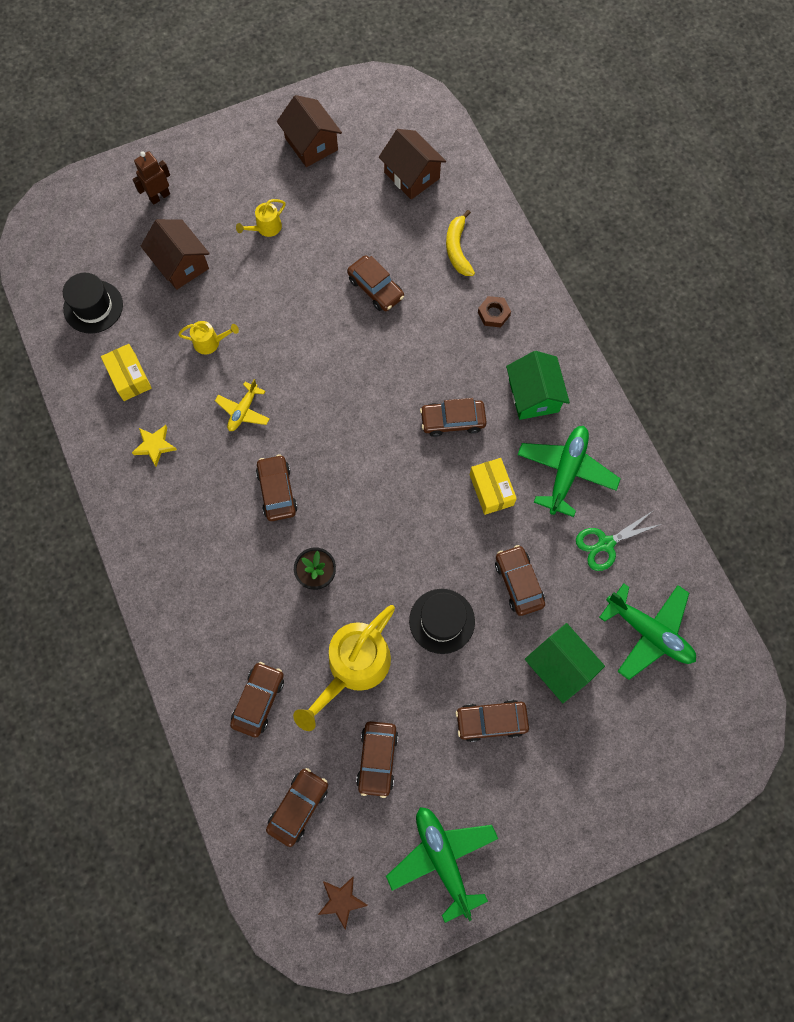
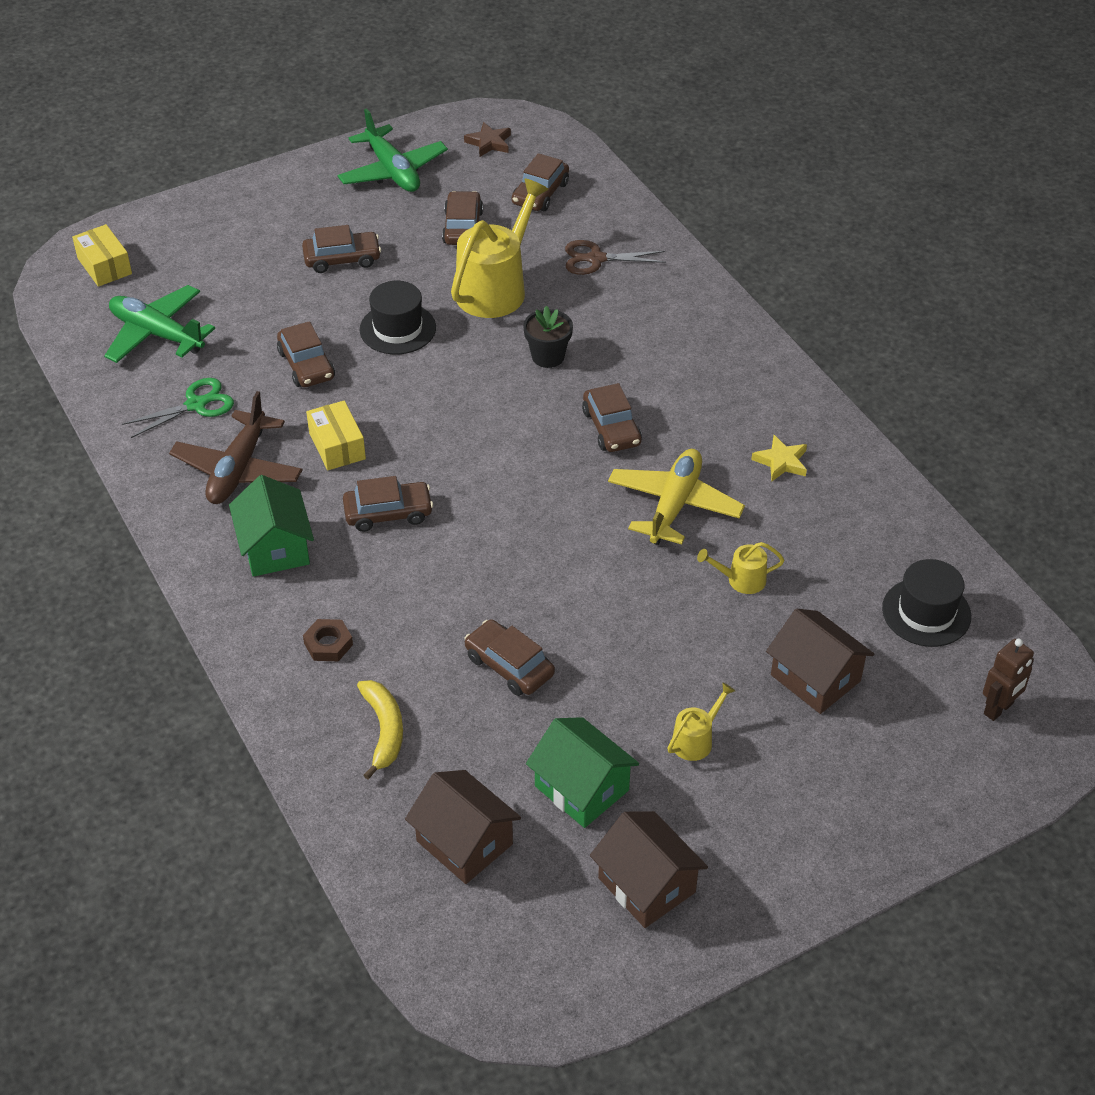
camera: 175 degrees right, 25 degrees down
(129, 377) = (841, 532): yellow box -> yellow box (104, 266)
(159, 196) = (882, 776): brown robot -> brown robot (999, 709)
(243, 411) = (674, 505): yellow plane -> yellow plane, size x1.73
(258, 700) = (596, 259): brown car -> brown scissors
(559, 666) = (264, 302): green house -> green house (581, 788)
(566, 472) = (238, 469): green plane -> brown plane

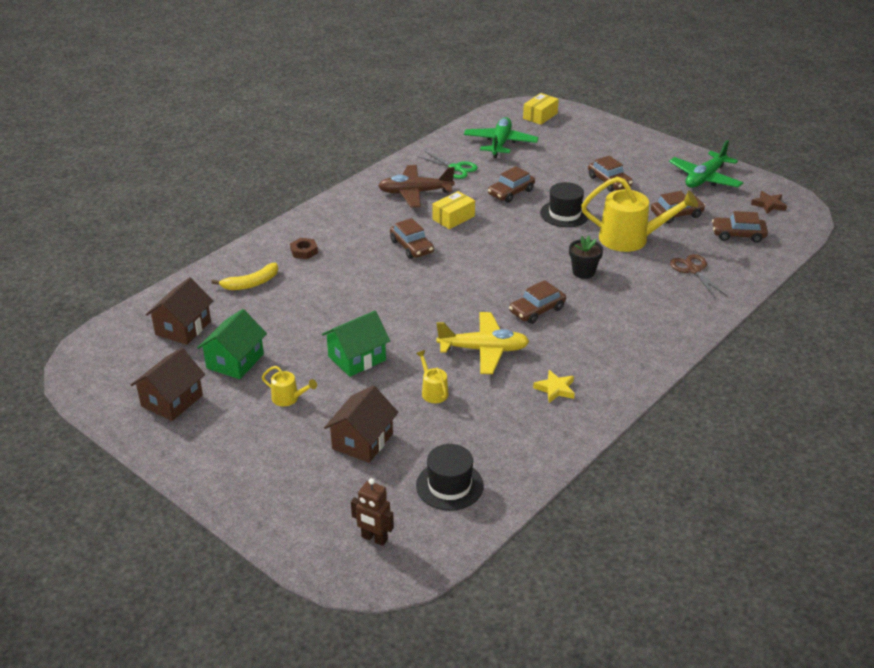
camera: 70 degrees right, 10 degrees down
(275, 548) = (364, 218): green house -> green house (357, 358)
(509, 665) = (316, 315): brown car -> none

